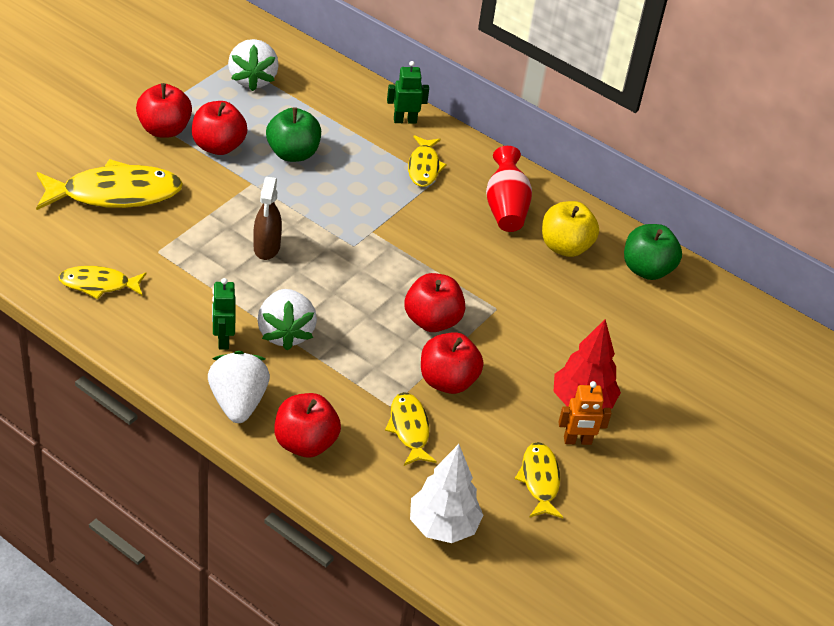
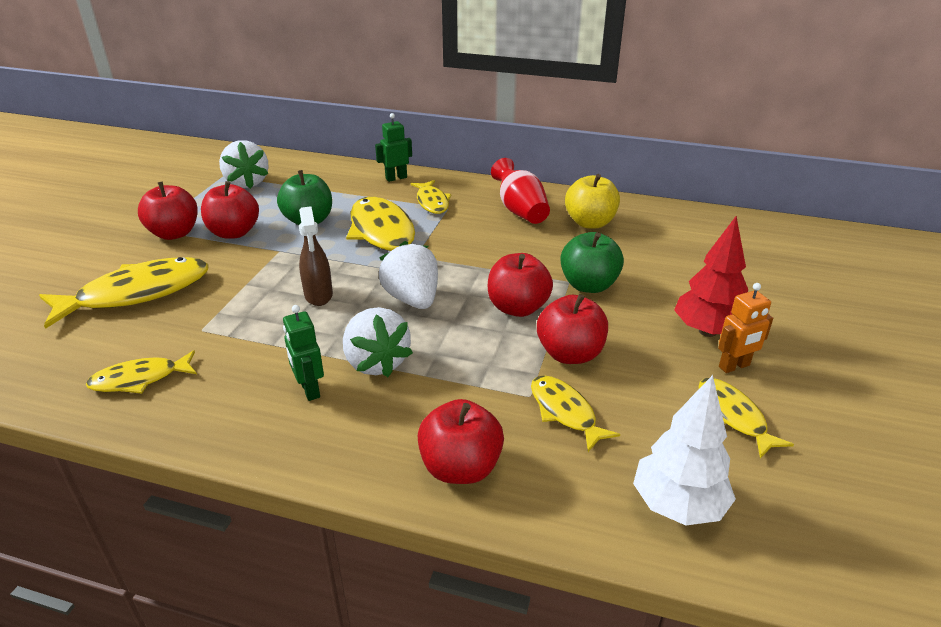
camera: 15 degrees left, 10 degrees down
(238, 402) = (357, 450): white strawberry -> white strawberry (412, 299)
(356, 196) = (384, 235): none -> yellow fish
(647, 269) = (667, 220): green apple -> green apple (588, 285)

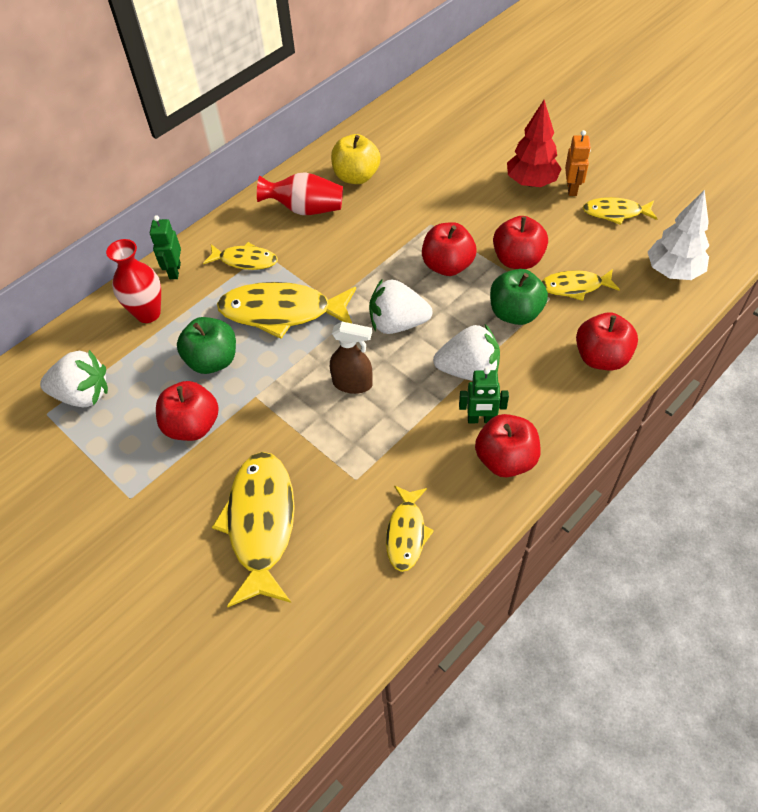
camera: 60 degrees left, 20 degrees up
(174, 233) = (156, 478): red apple -> red apple (505, 459)
(343, 181) = (148, 313): none -> red vase
(588, 285) = (443, 215): green apple -> green apple (515, 313)

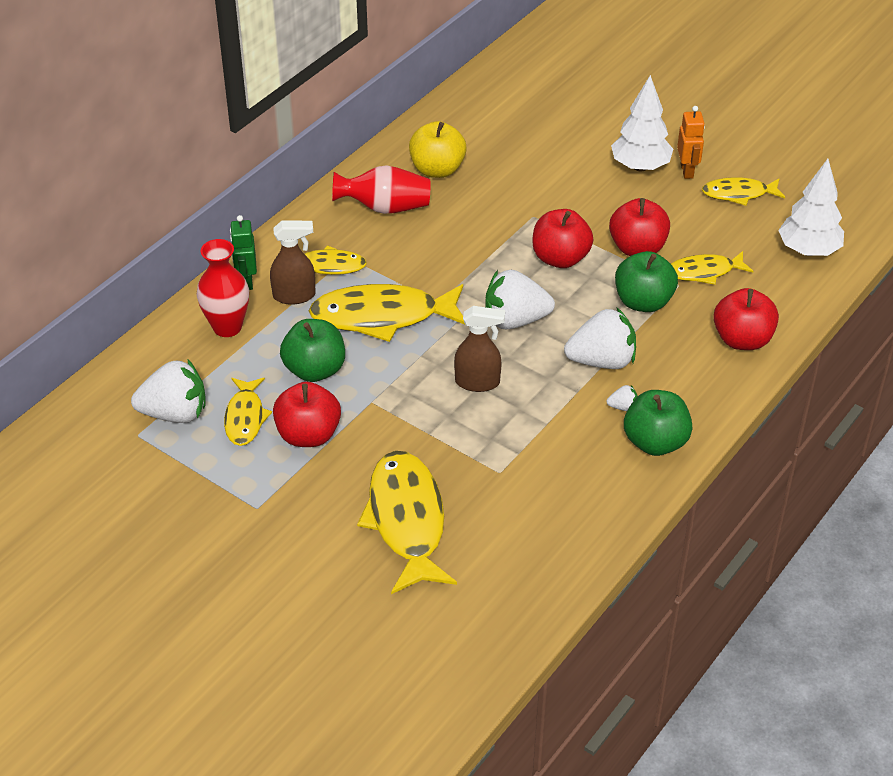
camera: 10 degrees left, 10 degrees down
(211, 287) = (294, 296): none -> brown spray bottle
(406, 533) = (563, 517): yellow fish -> yellow fish (245, 418)
(480, 419) = (623, 407): green robot -> white strawberry
(505, 459) = (655, 442): red apple -> green apple
(531, 182) = (640, 166): red tree -> white tree

